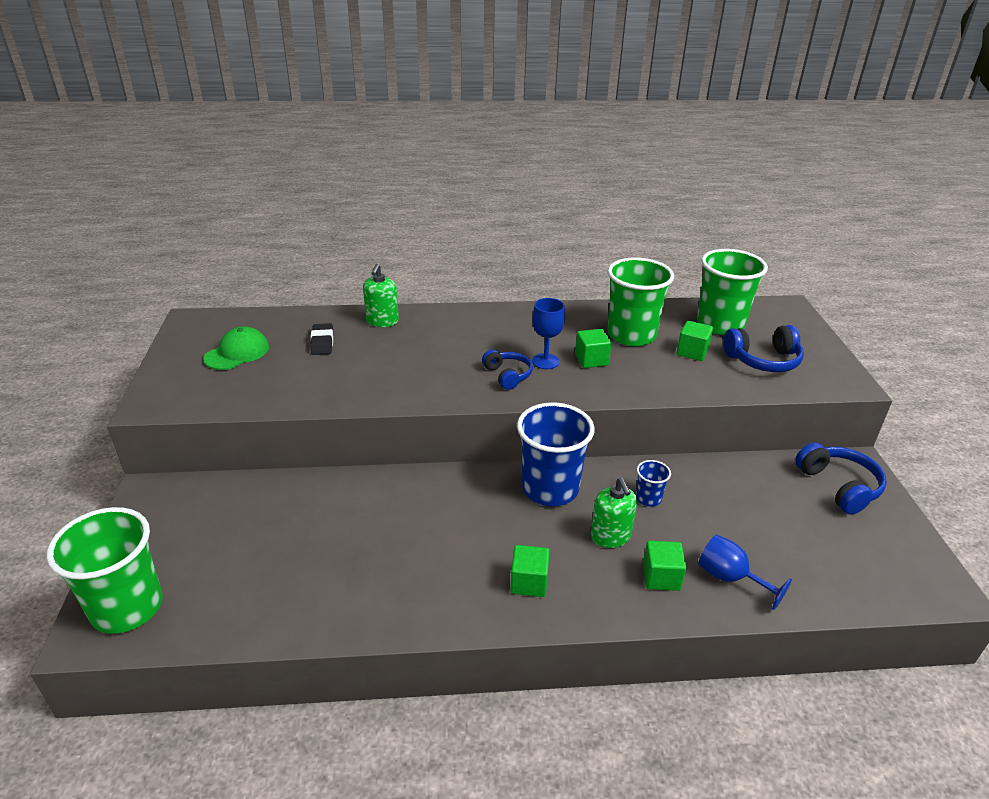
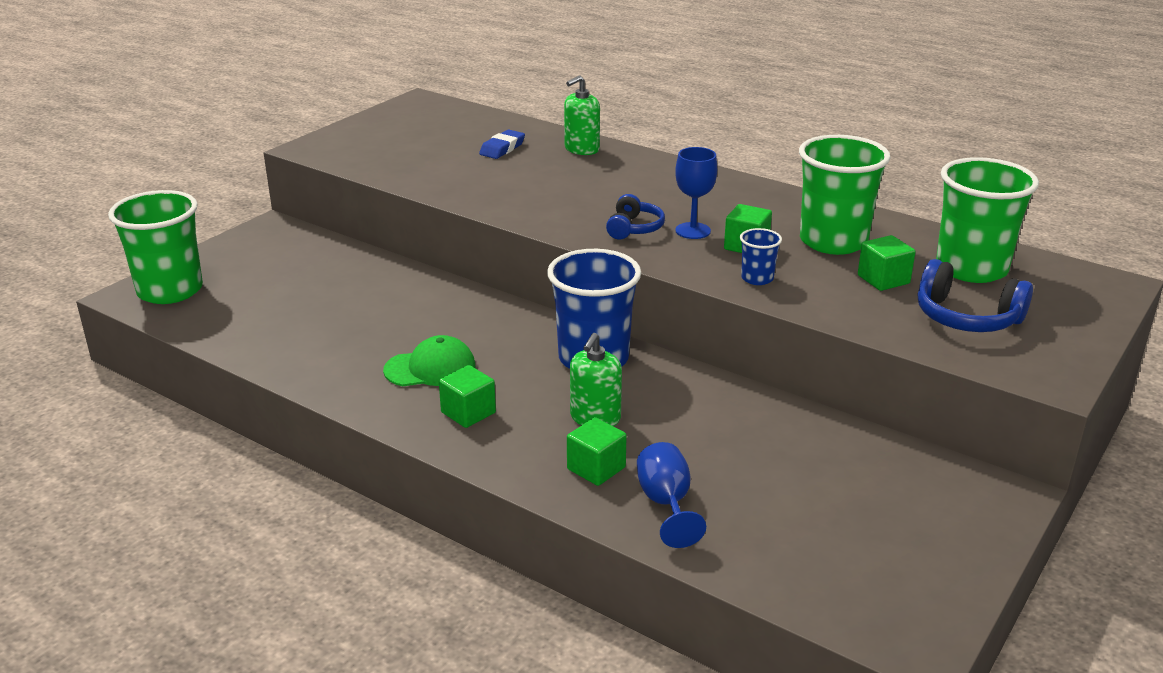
camera: 40 degrees right, 5 degrees down
(237, 353) = (421, 134): green cap -> green cap (430, 368)
(322, 342) = (502, 148): black eraser -> blue eraser
(648, 498) = (683, 408): blue cup -> blue cup (757, 278)
(839, 486) = (940, 500): blue headphones -> none

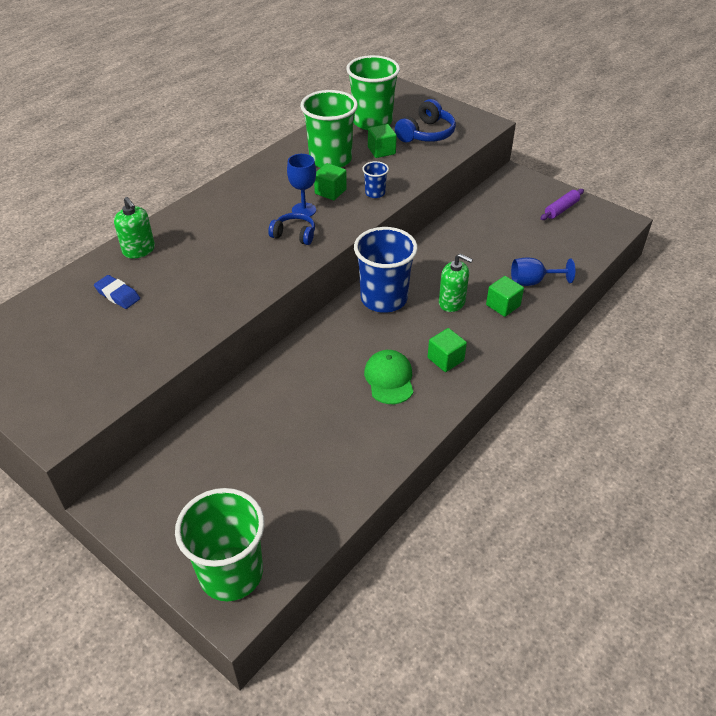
camera: 85 degrees left, 15 degrees up
(915, 553) = (561, 209): none -> purple rolling pin

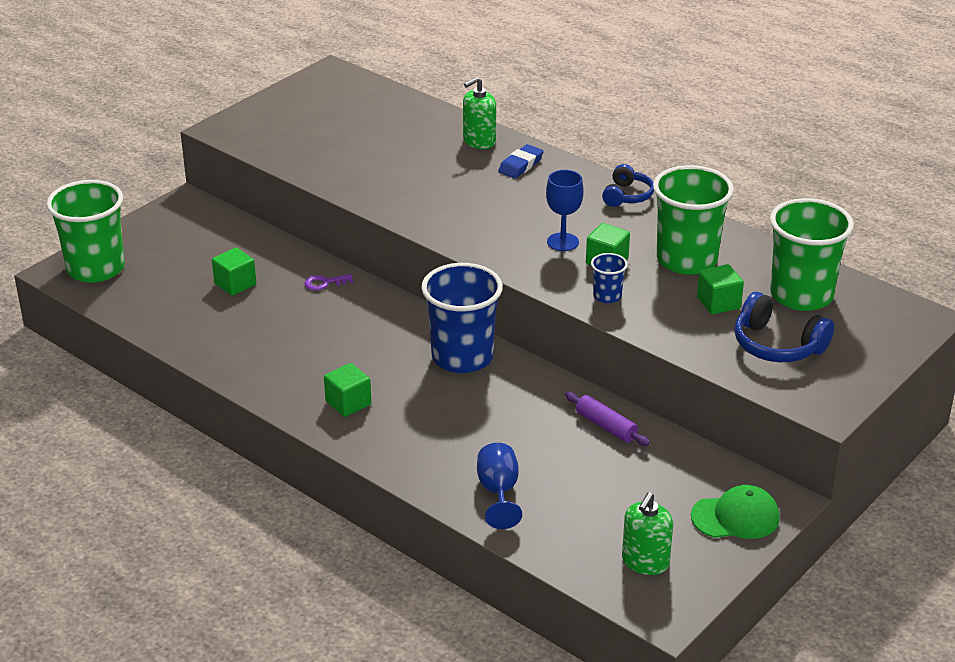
camera: 90 degrees right, 10 degrees down
(118, 295) = (404, 137): blue eraser -> blue eraser (521, 165)
(277, 382) = (324, 283): none -> purple key
(294, 235) = (510, 237): blue headphones -> blue headphones (627, 196)
(389, 379) = (320, 359): green cap -> green cap (735, 517)
(452, 302) = (454, 413): green soap dispenser -> green soap dispenser (645, 562)
(503, 305) = (447, 459): green cube -> green cube (235, 284)
(561, 209) = (687, 544): purple rolling pin -> purple rolling pin (606, 426)

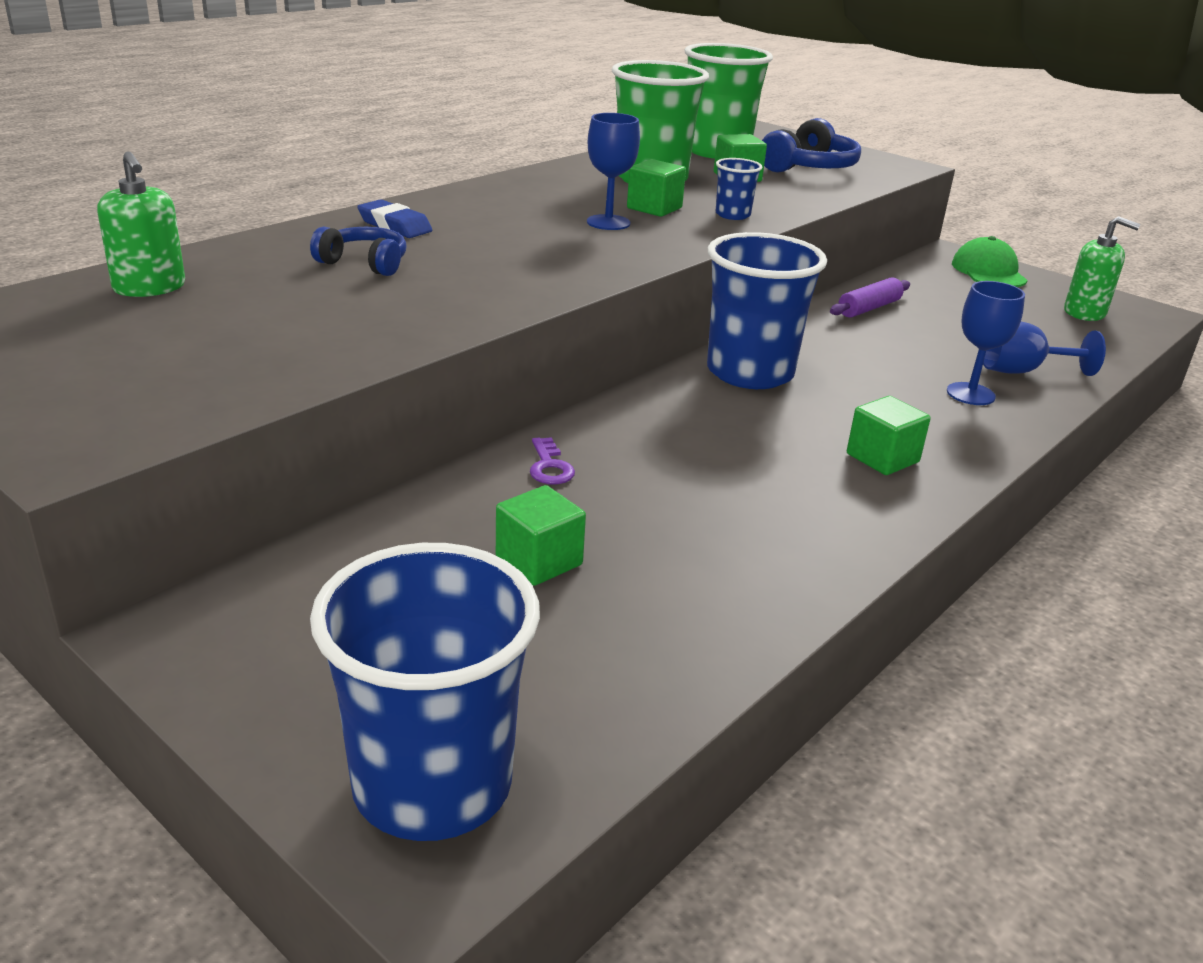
camera: 90 degrees left, 5 degrees down
(96, 269) = (432, 785): green cup -> blue cup
(450, 457) = (970, 394): none -> blue goblet
(479, 141) = (305, 242): green soap dispenser -> green soap dispenser (149, 287)
(627, 196) = (500, 187): blue headphones -> blue headphones (364, 263)

